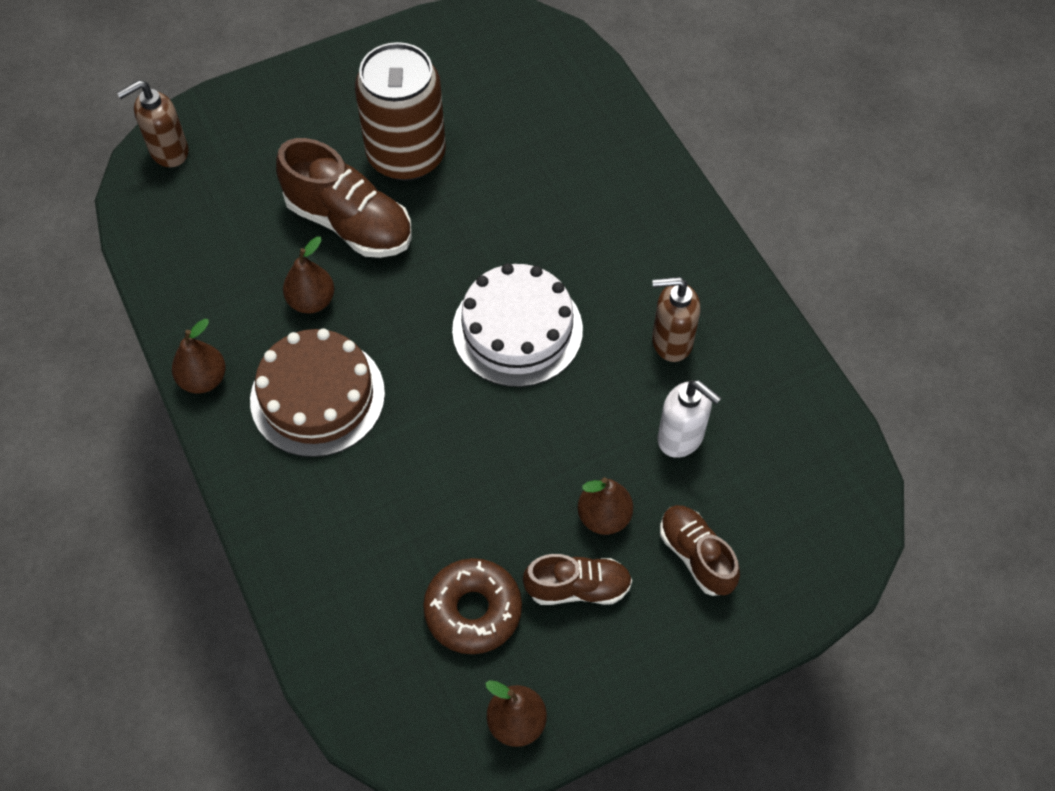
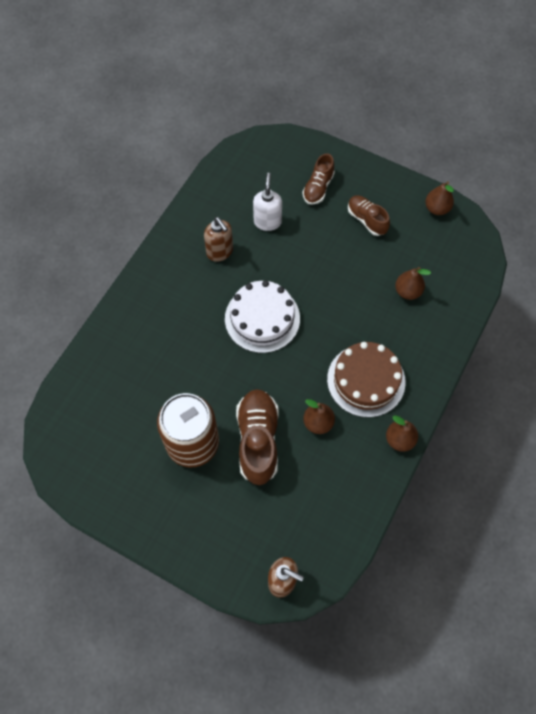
camera: 125 degrees left, 5 degrees up
(473, 610) = (408, 250): brown donut -> none
(604, 517) = (328, 228): brown pear -> brown pear (408, 291)

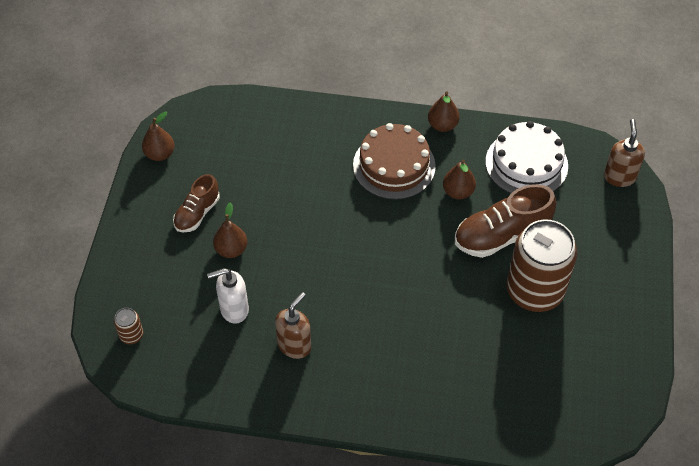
camera: 110 degrees left, 10 degrees down
(262, 318) = (364, 275): white cake -> white cake (526, 163)
(272, 155) = (131, 335): none -> brown can
(318, 188) = (167, 272): brown shoe -> none
(408, 291) = (276, 155): brown pear -> brown pear (231, 250)

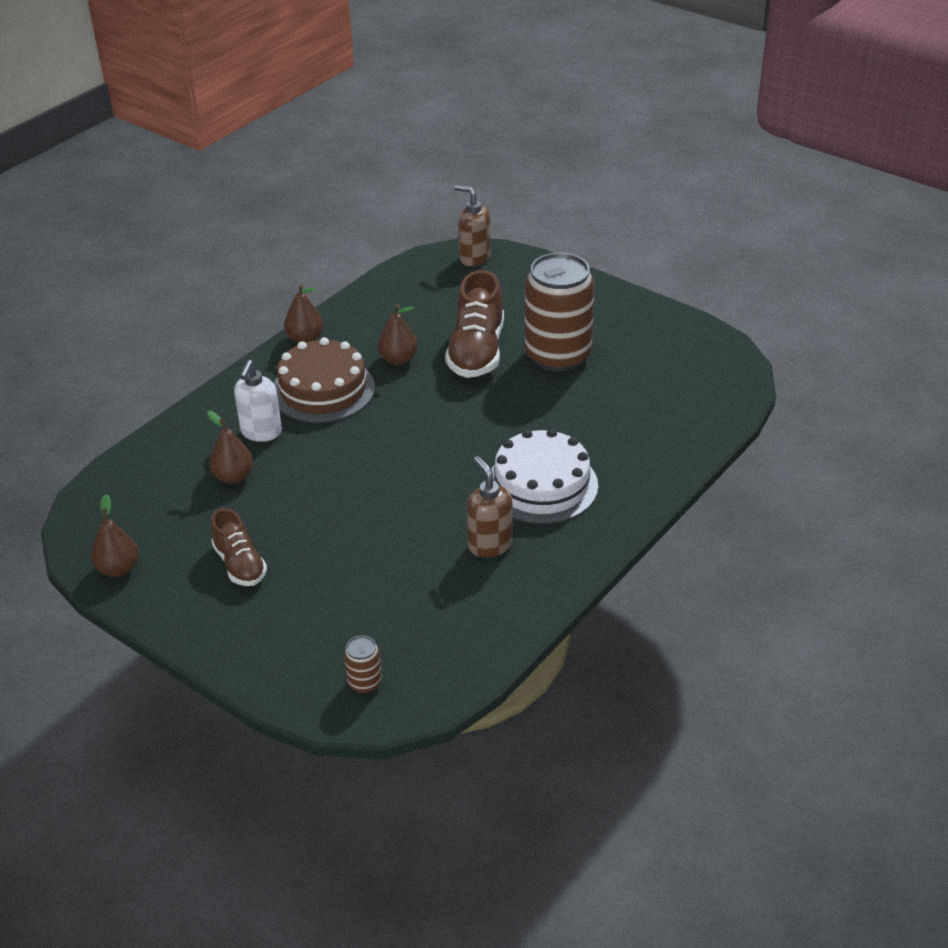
camera: 60 degrees left, 15 degrees down
(231, 250) = (318, 553): brown pear -> brown pear (233, 477)
(234, 309) = (403, 578): white soap dispenser -> white soap dispenser (261, 432)
(526, 163) = (406, 304): white cake -> white cake (541, 485)

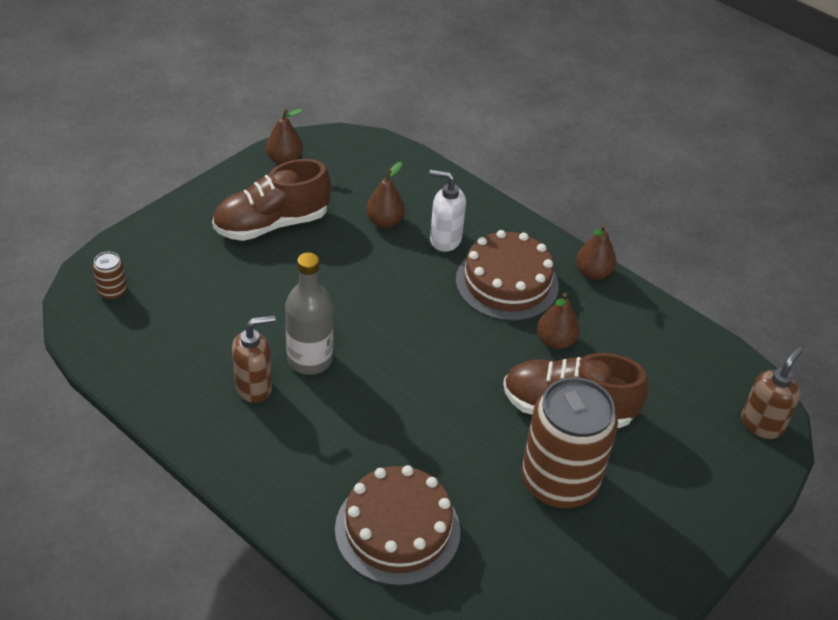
camera: 90 degrees right, 5 degrees up
(240, 564) = (271, 224): brown shoe -> brown shoe, size x1.64
(446, 511) = (309, 360): none -> grey bottle
(541, 485) = (333, 438): white cake -> none
(630, 438) = (397, 530): none -> brown cake

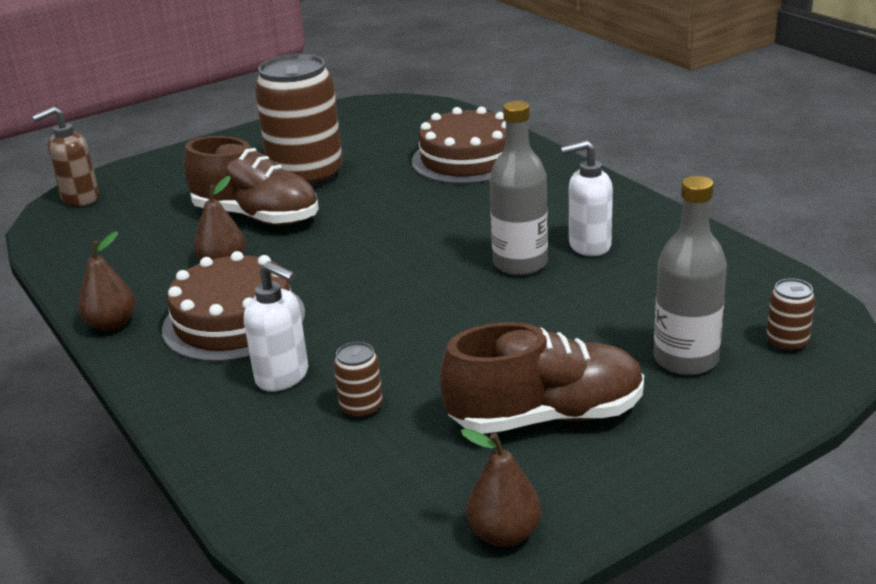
camera: 160 degrees left, 15 degrees down
(184, 272) = (685, 359): none -> grey bottle
(254, 387) = (589, 245): brown soap dispenser -> white soap dispenser
(384, 222) = (361, 408): brown pear -> brown can

